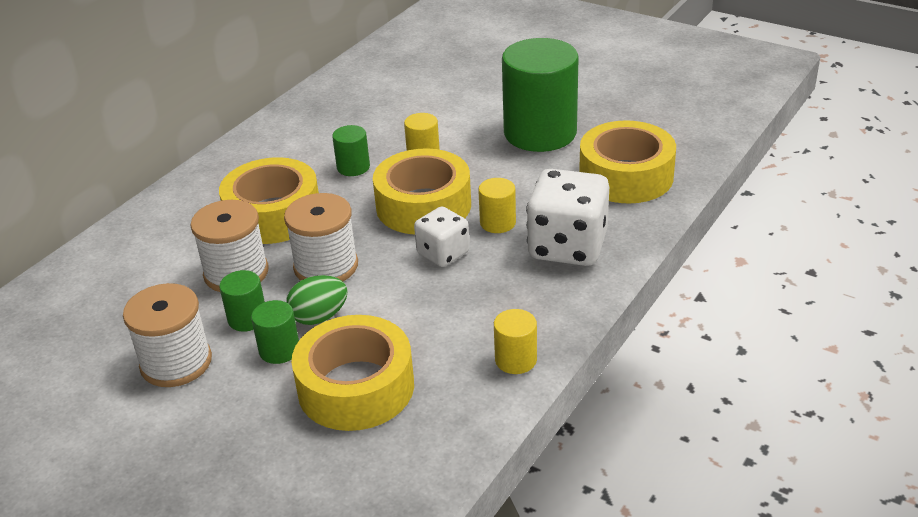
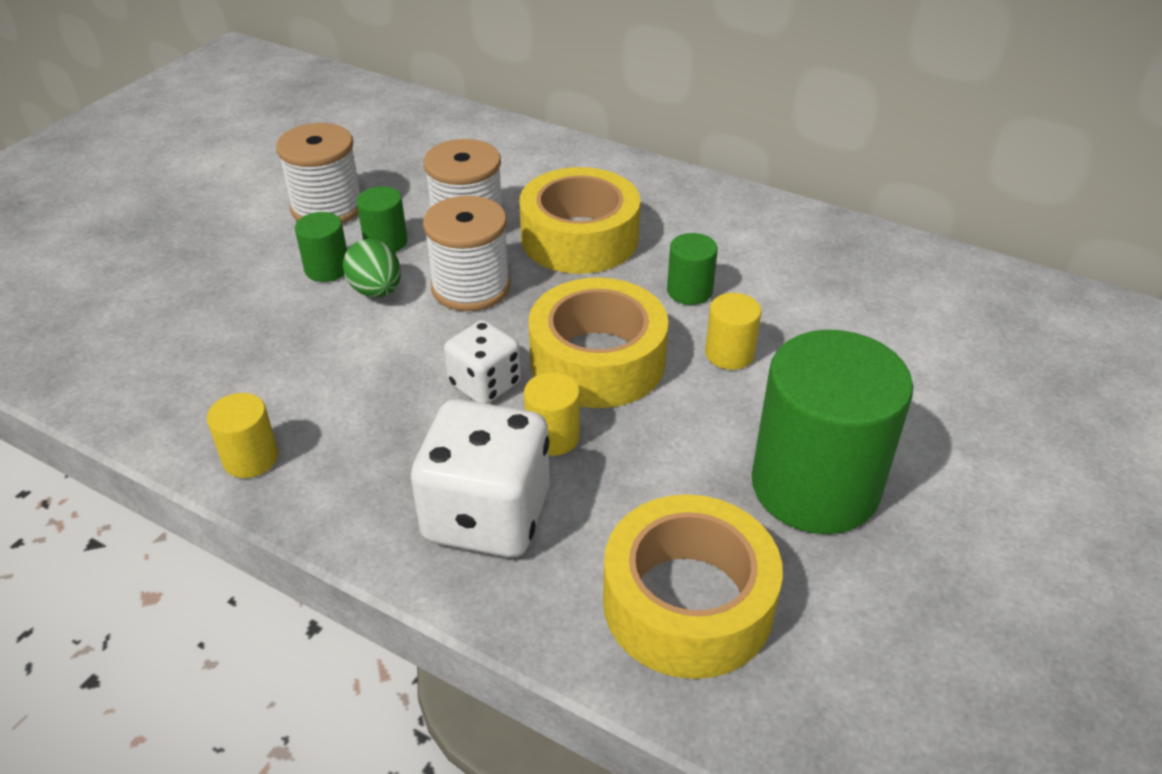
camera: 85 degrees right, 5 degrees up
(356, 387) = (248, 327): yellow tape -> none

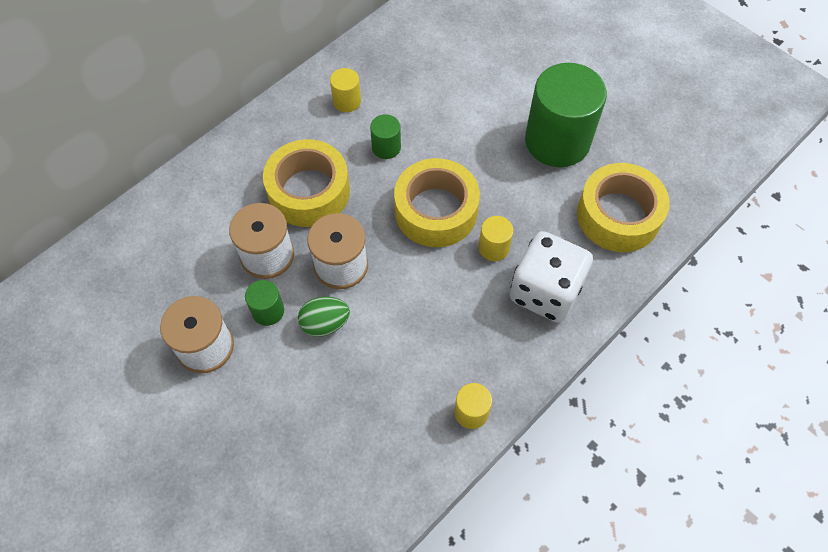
camera: 75 degrees left, 20 degrees up
(327, 269) = (287, 353): green cylinder -> none
(485, 384) = (440, 274): white dice -> none
(729, 354) = (449, 145): yellow cylinder -> yellow cylinder (347, 101)

